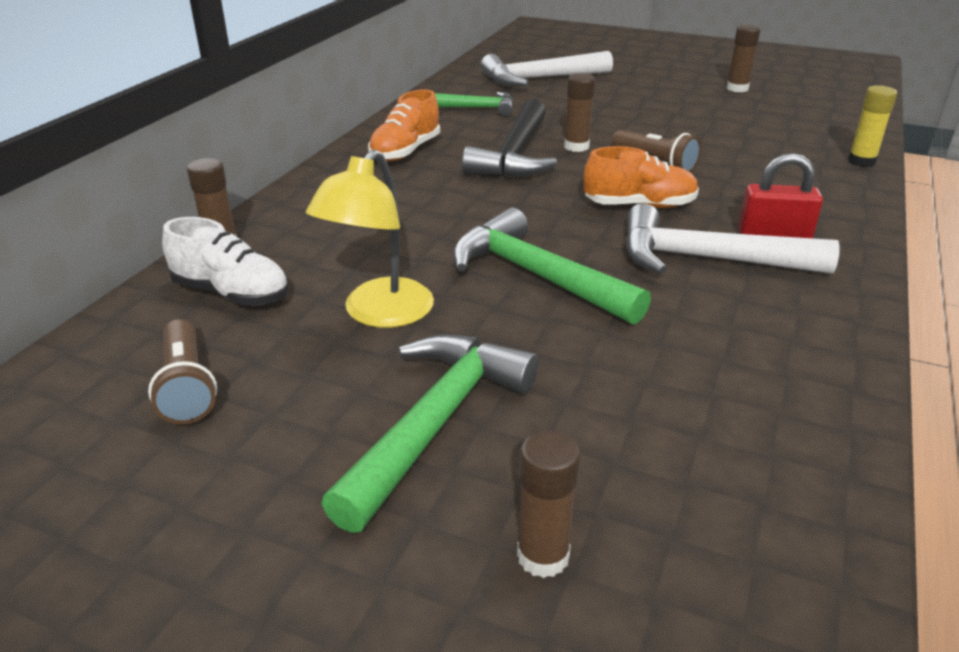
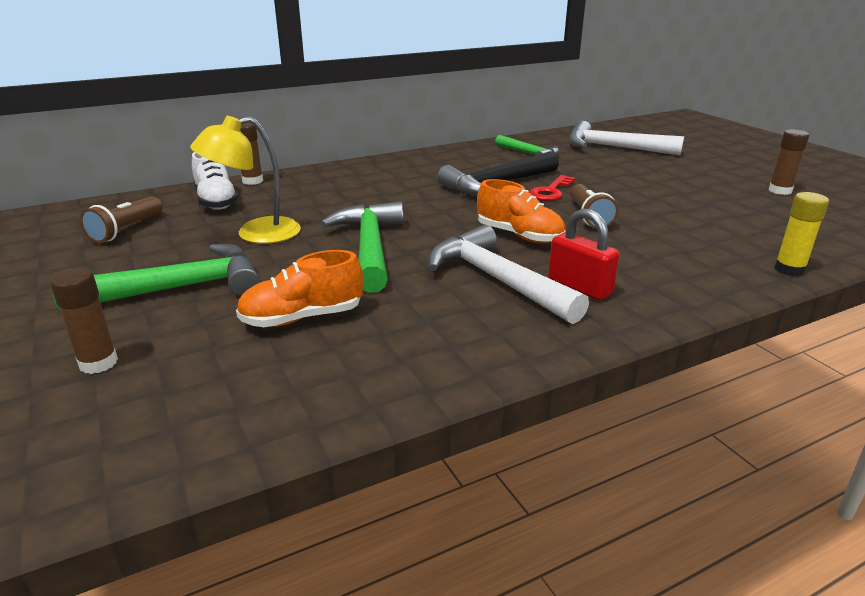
camera: 40 degrees right, 5 degrees down
(405, 151) = (434, 165): orange shoe -> orange shoe (302, 318)
(576, 147) = (550, 191): brown glue stick -> red key

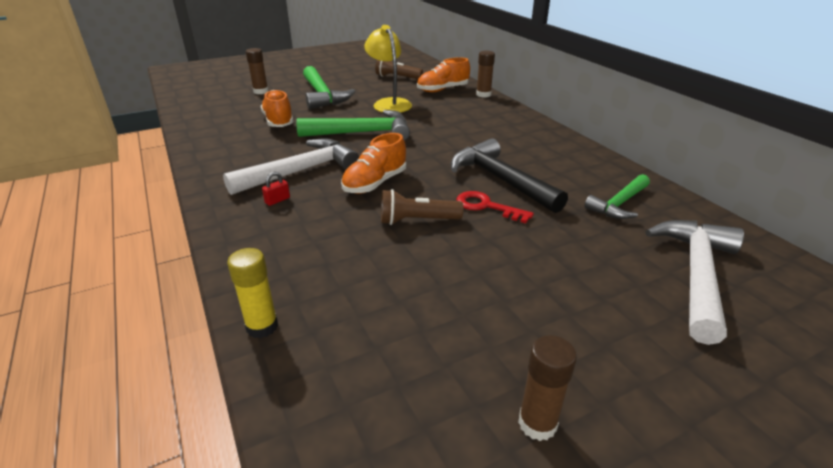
camera: 90 degrees right, 5 degrees up
(216, 201) = (442, 90): white shoe -> orange shoe
(579, 287) = (277, 200): red padlock -> red padlock, size x0.50

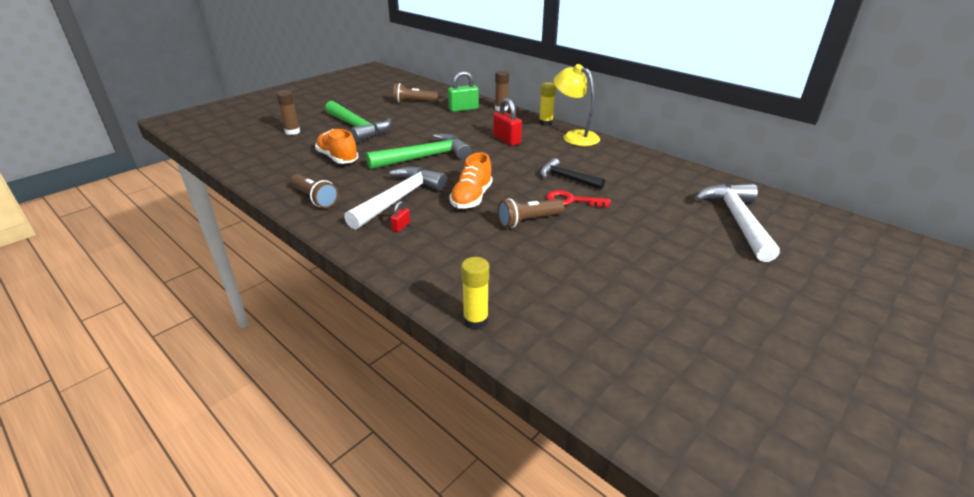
camera: 20 degrees left, 0 degrees up
(223, 157) = (315, 199): none -> brown flashlight
(389, 103) = (426, 127): yellow lamp -> yellow lamp (574, 136)
(442, 90) = (463, 109): orange shoe -> green padlock
(463, 127) = (506, 140): none -> red padlock
(500, 179) = (566, 178): black hammer -> black hammer, size x0.62
(522, 115) = (545, 123): none -> yellow glue stick
(537, 423) = (703, 331): brown glue stick -> none
(619, 204) = (661, 182): green hammer -> none

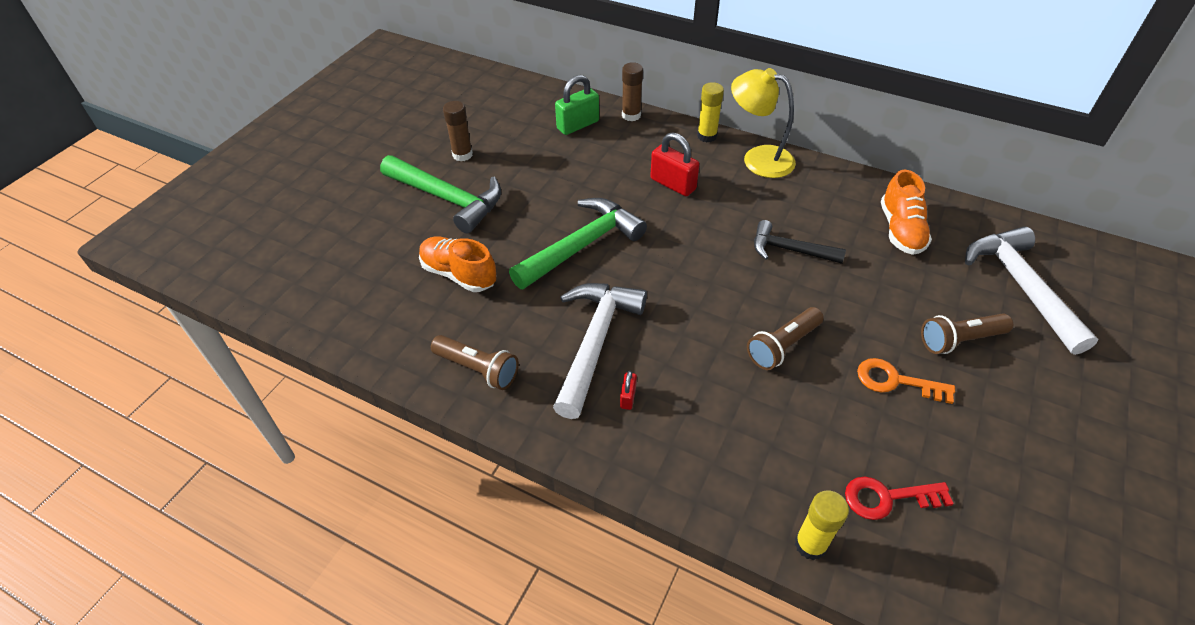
camera: 15 degrees left, 15 degrees up
(292, 132) = (354, 228): brown glue stick -> brown glue stick (462, 155)
(413, 102) = (496, 122): brown flashlight -> brown flashlight (959, 340)
(471, 198) = (689, 318): orange shoe -> orange shoe (900, 230)
(571, 200) = (816, 293): red key -> red key (887, 498)
(602, 251) = (895, 381): none -> orange key

